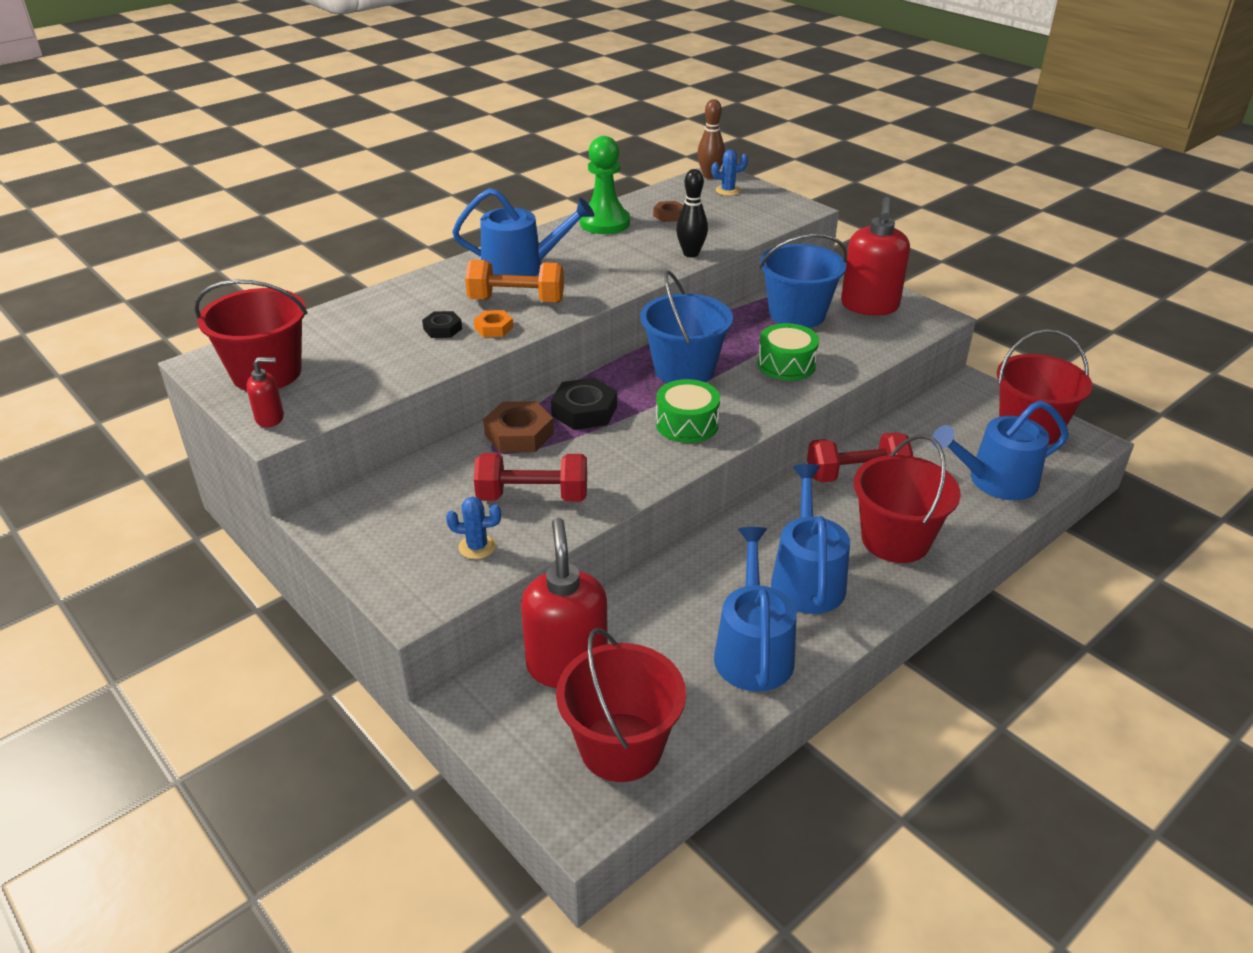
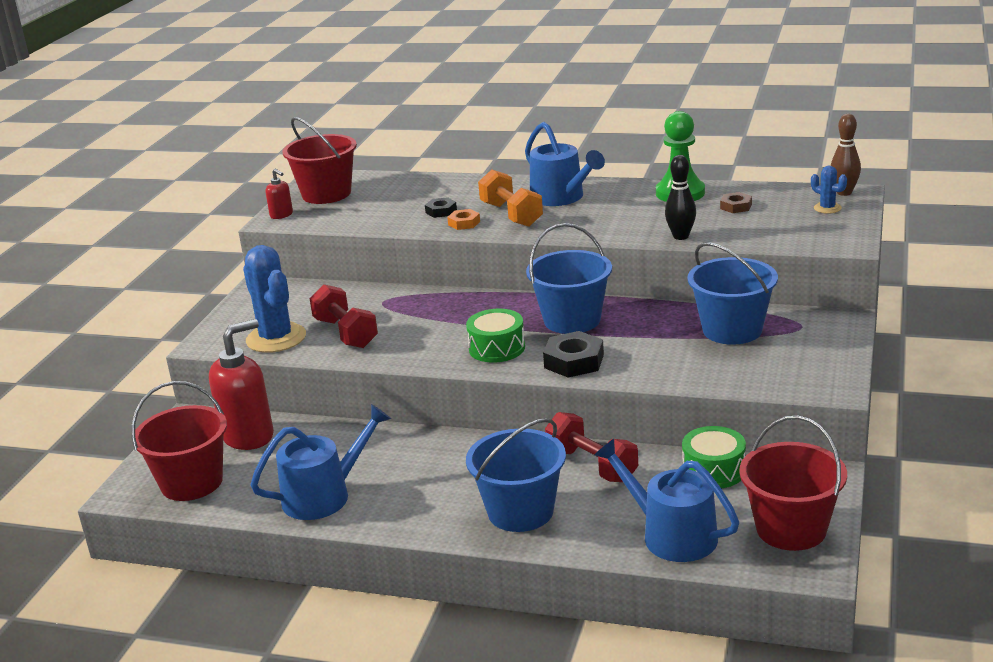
camera: 60 degrees right, 10 degrees down
(477, 547) = (276, 338): blue cactus -> blue cactus, size x2.18
(519, 434) = (410, 301): brown nut -> none
(584, 411) = (466, 309): black nut -> black nut (574, 361)
(786, 364) = (639, 353): green drum -> green drum (713, 470)
(807, 579) = (427, 489): blue watering can -> none
(869, 306) = (802, 354): red soap dispenser -> none
(895, 540) = (520, 511): red bucket -> blue bucket

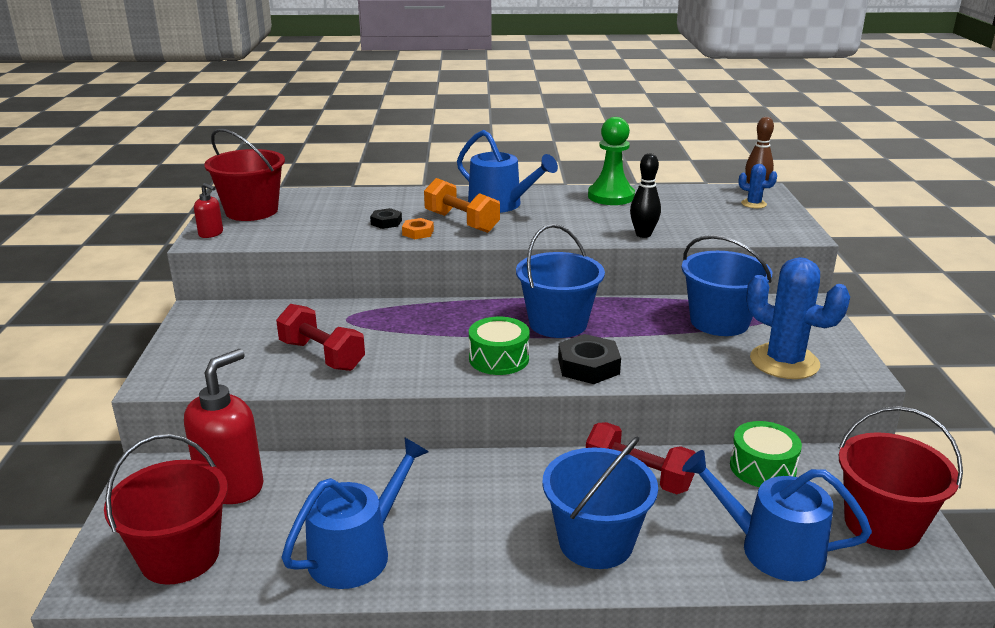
camera: 20 degrees left, 0 degrees up
(276, 338) = (242, 368): blue cactus -> blue cactus (784, 362)
(736, 206) = (671, 206): brown nut -> none

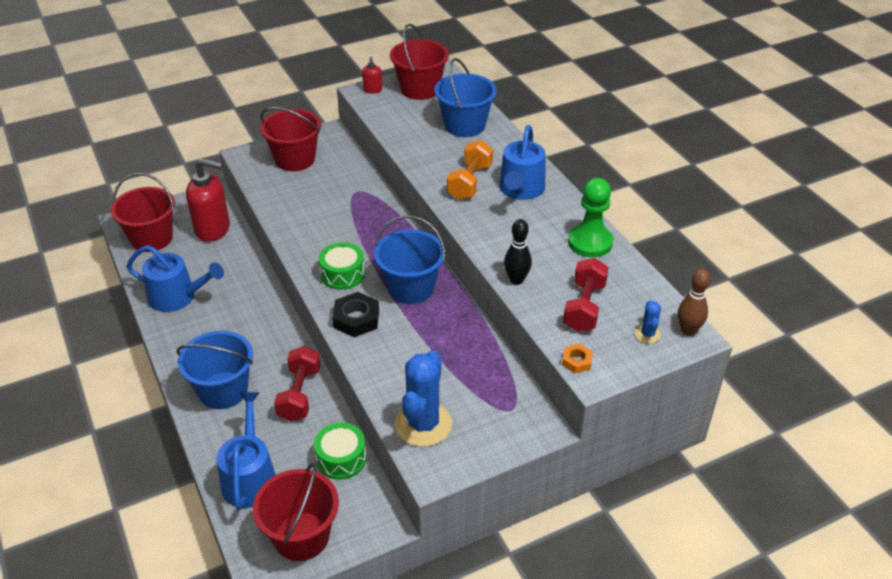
camera: 65 degrees right, 15 degrees up
(223, 345) = (295, 159): none -> red bucket
(322, 355) = (304, 200): red dumbbell -> red dumbbell (584, 307)
(386, 222) = (443, 149): black nut -> none
(418, 232) = (436, 169): orange nut -> orange nut (577, 361)
(719, 322) = (470, 375): blue bucket -> blue bucket (465, 125)

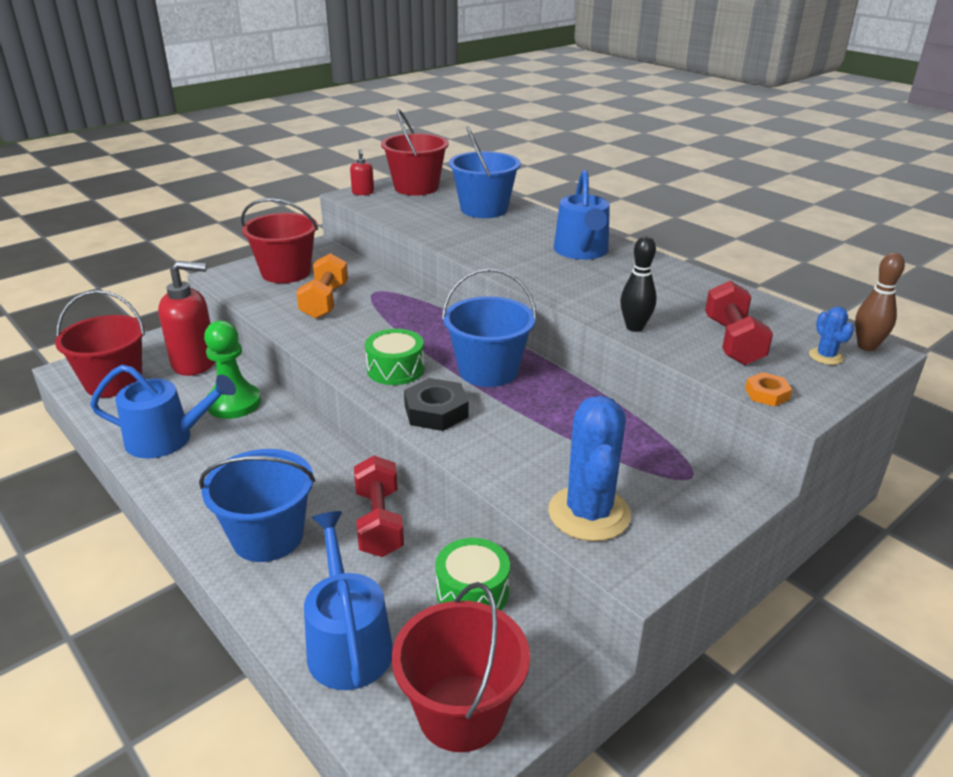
camera: 15 degrees left, 10 degrees down
(470, 182) = (520, 251): orange dumbbell -> orange dumbbell (325, 302)
(590, 242) = (692, 285): green pawn -> green pawn (234, 403)

